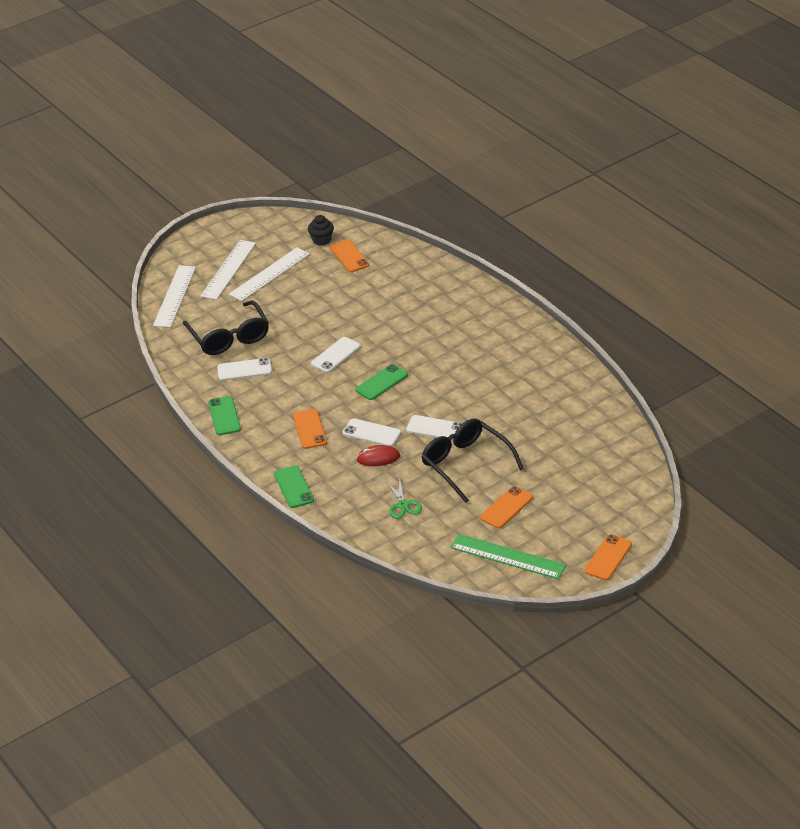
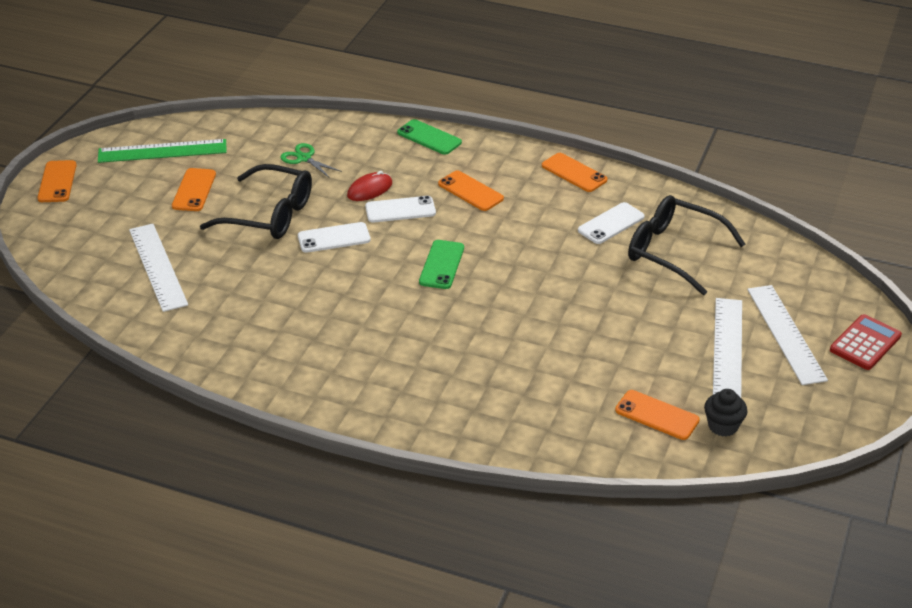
camera: 145 degrees right, 0 degrees up
(174, 296) = (801, 275): white ruler -> white ruler (158, 266)
(193, 250) = (865, 343): none -> red calculator
(224, 416) = (574, 173): green phone -> orange phone
(336, 355) = (527, 276): white phone -> none

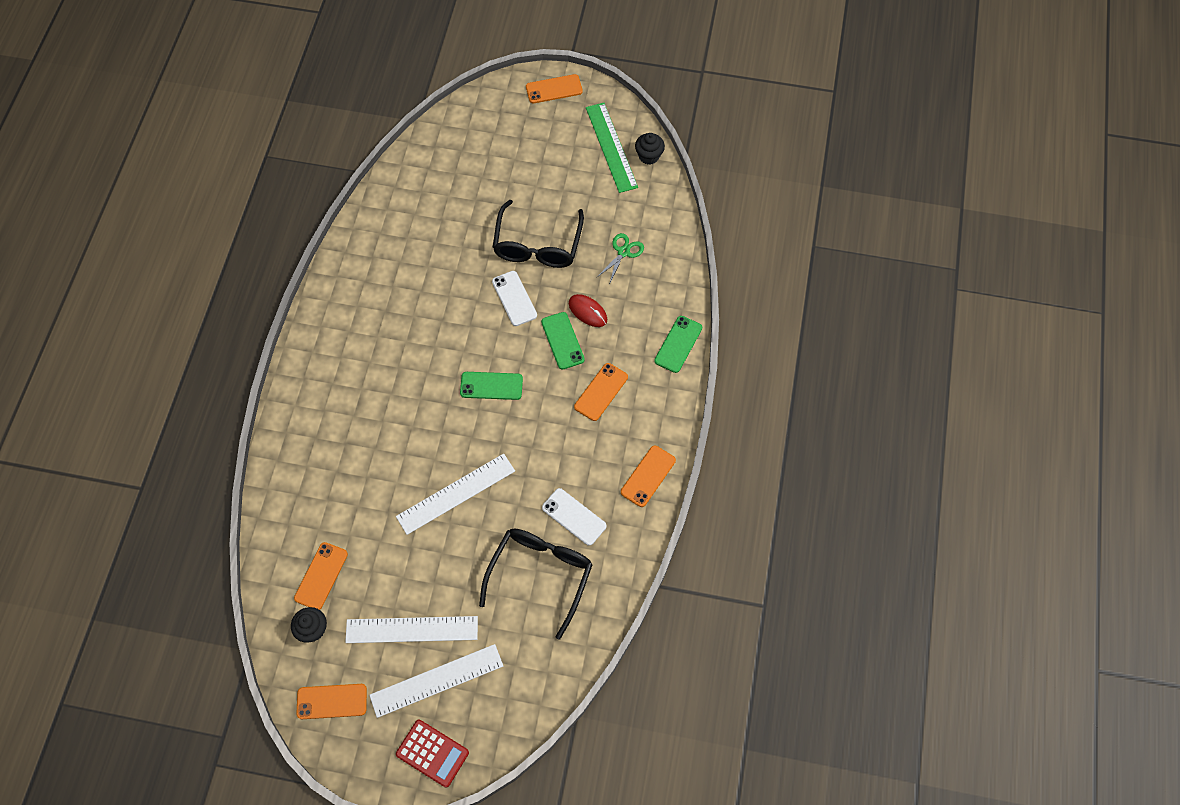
camera: 80 degrees right, 25 degrees up
(158, 266) = (458, 186): white ruler -> white ruler (456, 494)
(188, 128) = (649, 156): none -> black cupcake
(194, 190) = (561, 184): orange phone -> orange phone (332, 701)
(400, 210) = (562, 341): white phone -> green phone

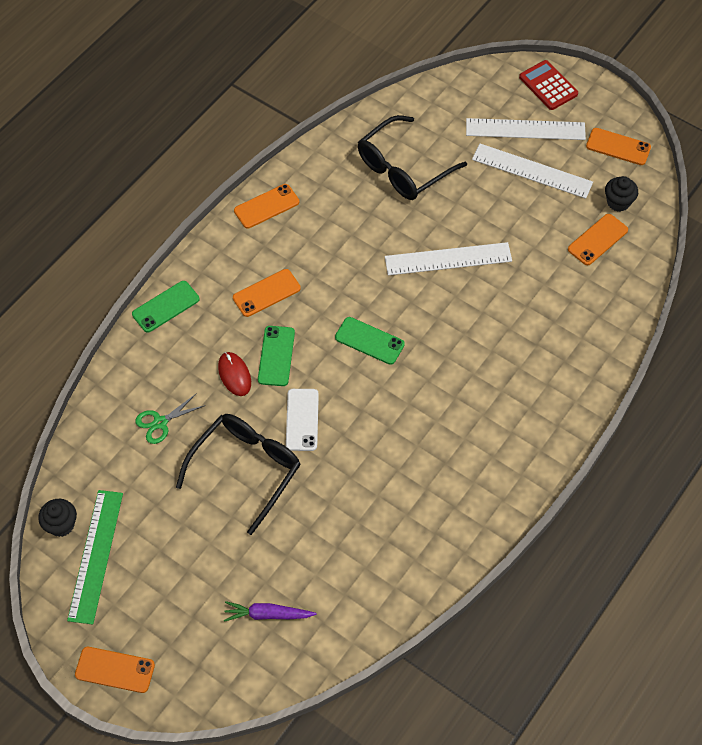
camera: 155 degrees left, 5 degrees down
(469, 158) = (268, 614): none -> purple carrot
(574, 517) = (351, 200): white phone -> none

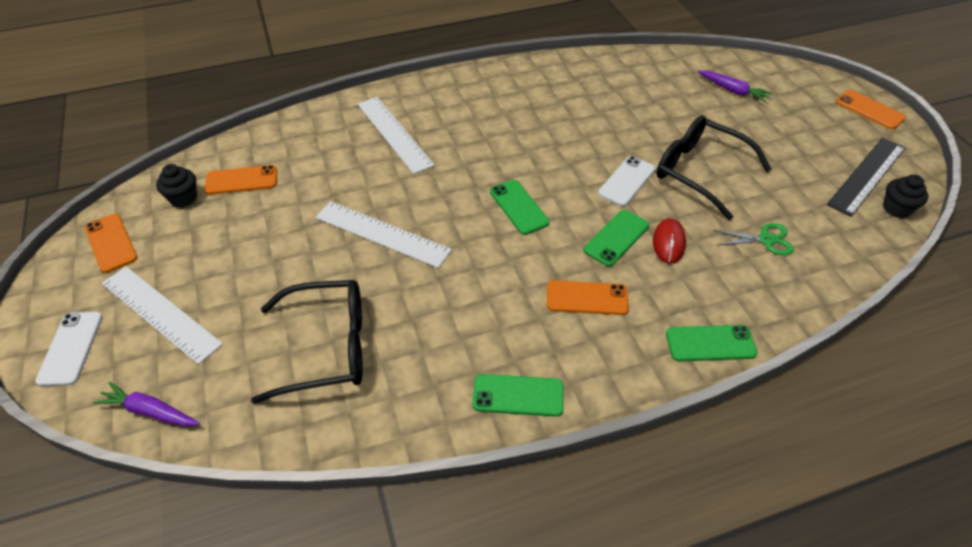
camera: 145 degrees left, 10 degrees down
(96, 556) = (866, 175): green ruler -> black ruler
(246, 469) = (699, 172): black glasses -> black glasses turned 60 degrees clockwise
(266, 206) = (518, 395): orange phone -> green phone
(462, 86) = (150, 411): none -> purple carrot
(532, 171) = (212, 267): white ruler -> white ruler (394, 134)
(548, 86) = (71, 348): red calculator -> white phone

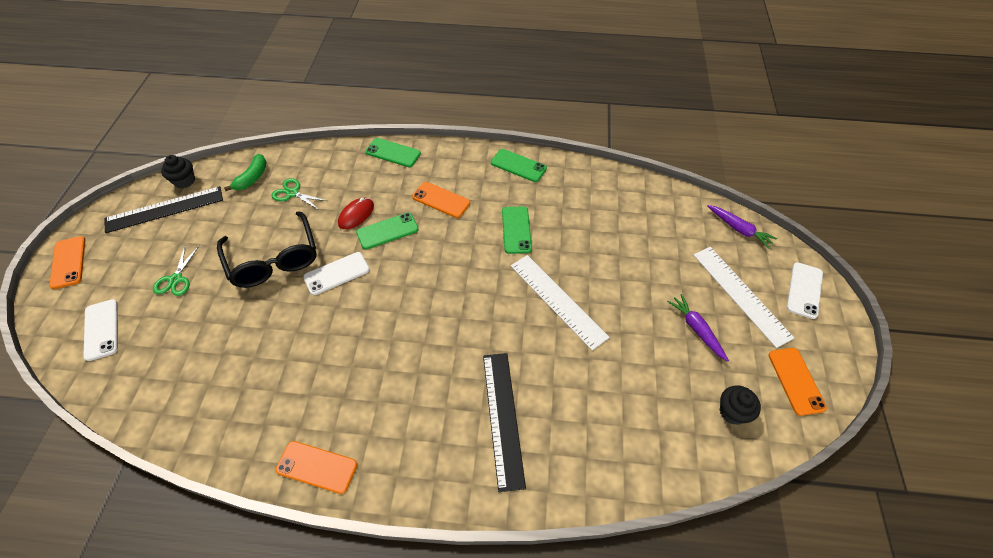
camera: 155 degrees left, 5 degrees up
(241, 180) = (673, 414): orange phone -> orange phone (317, 467)
(327, 347) = (622, 228): black glasses -> none
(394, 134) = (503, 418): white ruler -> black ruler
(518, 207) = (438, 283): green phone -> green phone (516, 230)
(732, 90) = (141, 334): purple carrot -> purple carrot (696, 329)
(763, 129) = (175, 279): none -> green scissors
(766, 84) = (101, 329): none -> white phone
(833, 240) = (252, 178): none -> green banana

